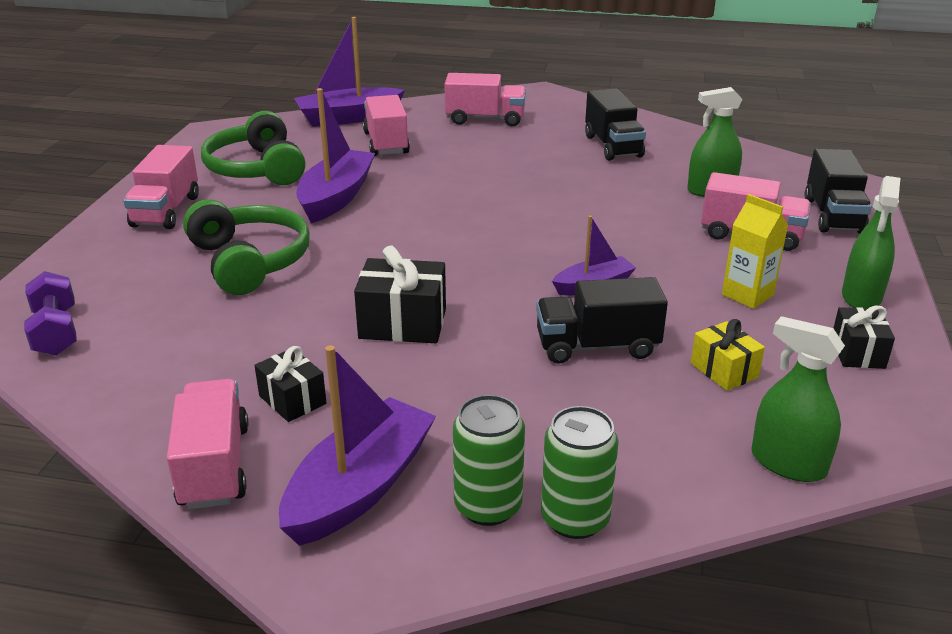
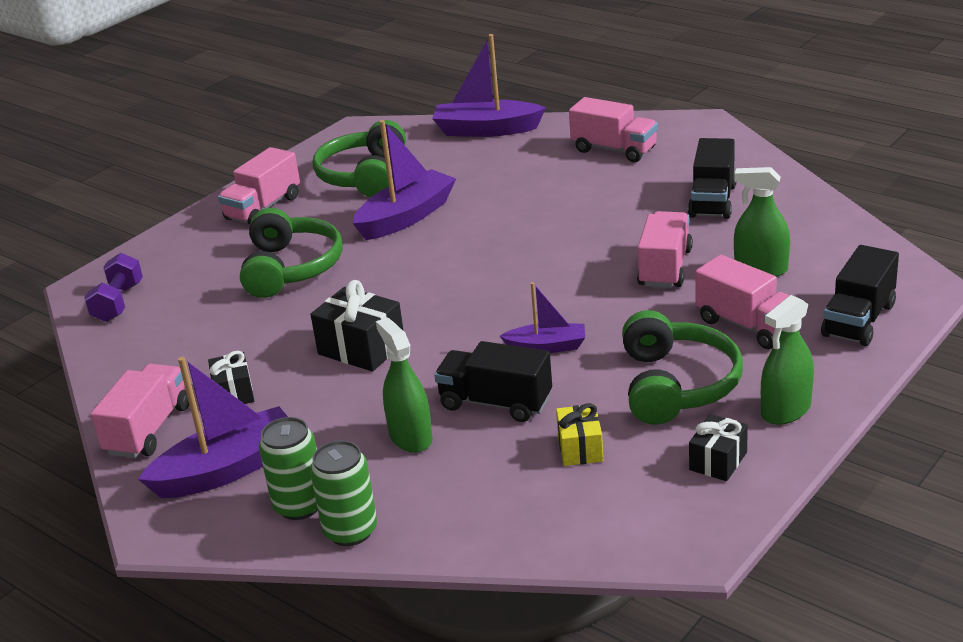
camera: 30 degrees right, 0 degrees up
(386, 143) = (496, 165): pink truck -> pink truck (665, 268)
(747, 295) = (676, 385): yellow carton -> green headphones
(788, 463) = (550, 535): green spray bottle -> green spray bottle (410, 437)

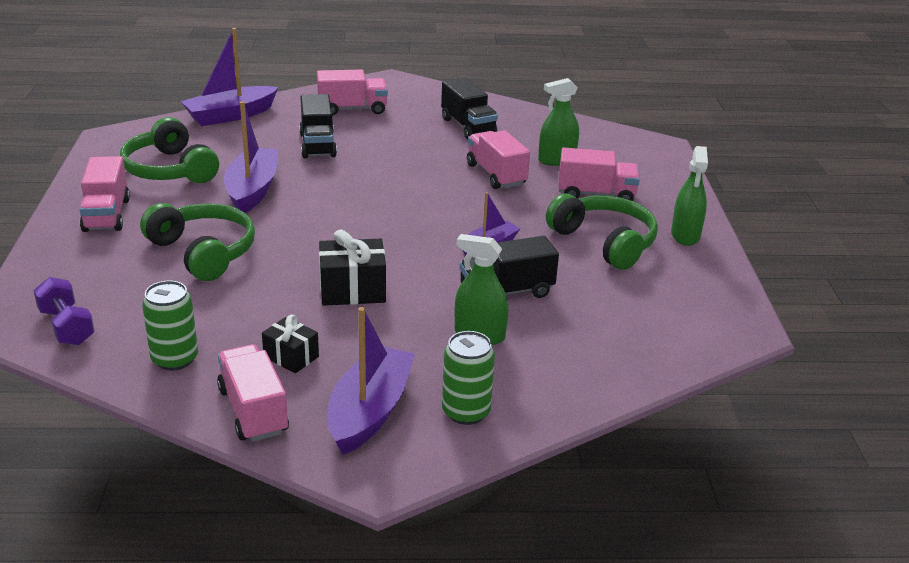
camera: 45 degrees left, 0 degrees up
(350, 531) = (528, 412): green can -> green can (175, 359)
(580, 448) = (602, 299): yellow gift -> none
(718, 461) = (690, 277): black gift -> none
(858, 320) = (652, 173): black truck -> black truck (317, 145)

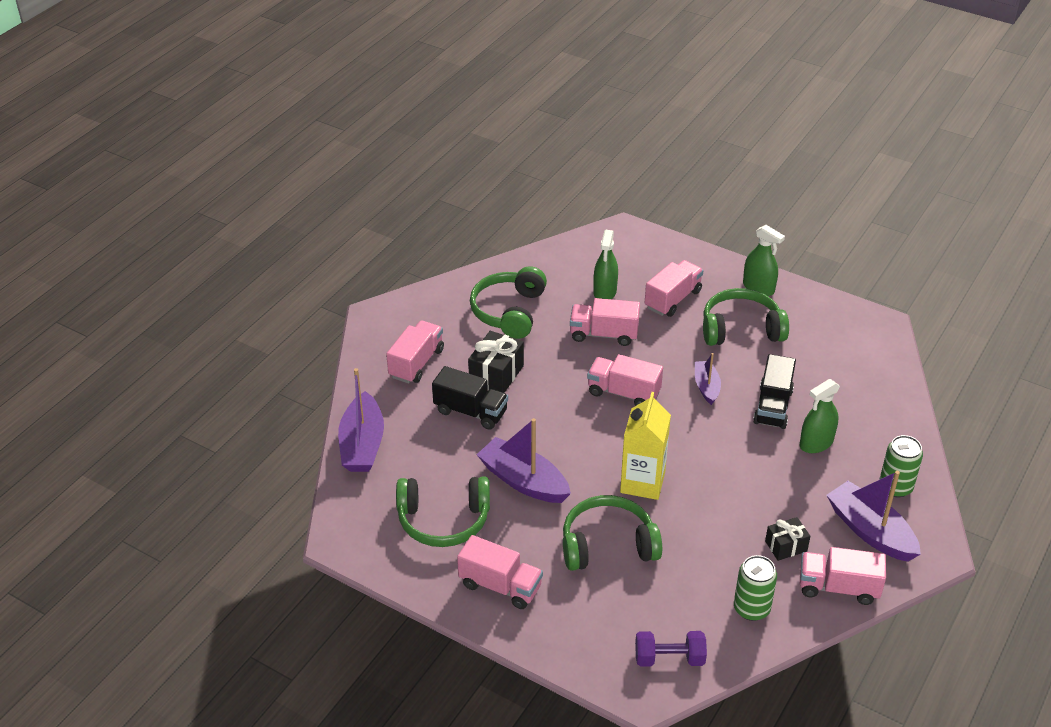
camera: 55 degrees left, 10 degrees up
(308, 247) = (642, 482): none -> yellow carton
(352, 290) = (720, 482): black gift -> black gift (496, 374)
(425, 205) = (623, 393): none -> pink truck
(468, 127) = (509, 311): black truck -> green headphones

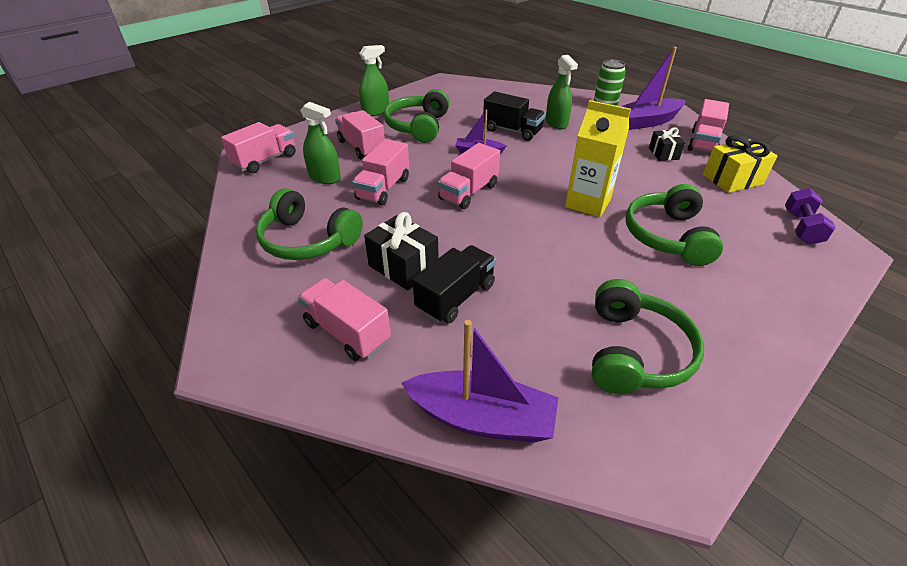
camera: 75 degrees left, 0 degrees up
(500, 586) = (735, 320): pink truck -> pink truck (265, 160)
(523, 481) = (576, 275): purple boat -> none
(751, 608) = (732, 179): green can -> yellow gift

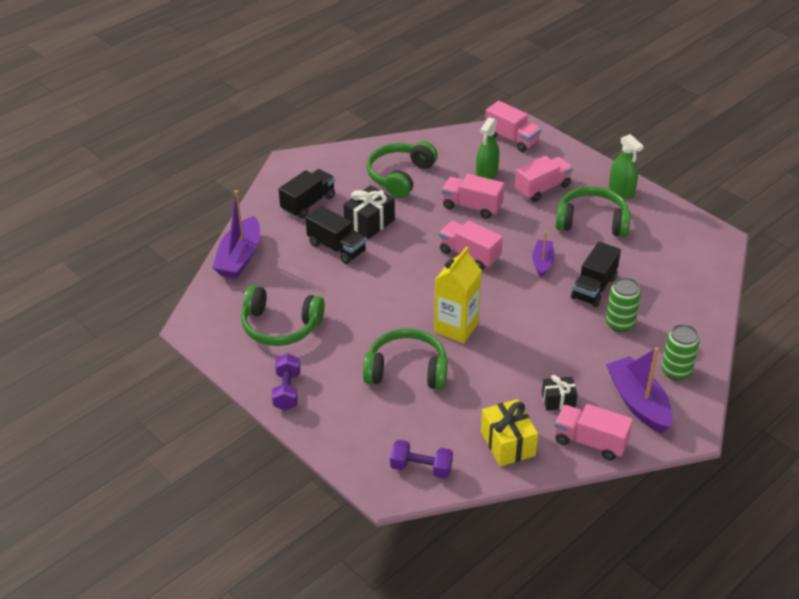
camera: 90 degrees right, 0 degrees up
(347, 332) = (308, 203): pink truck -> black truck
(556, 123) = (620, 323): green spray bottle -> green can
(757, 338) = (287, 391): none -> purple dumbbell

